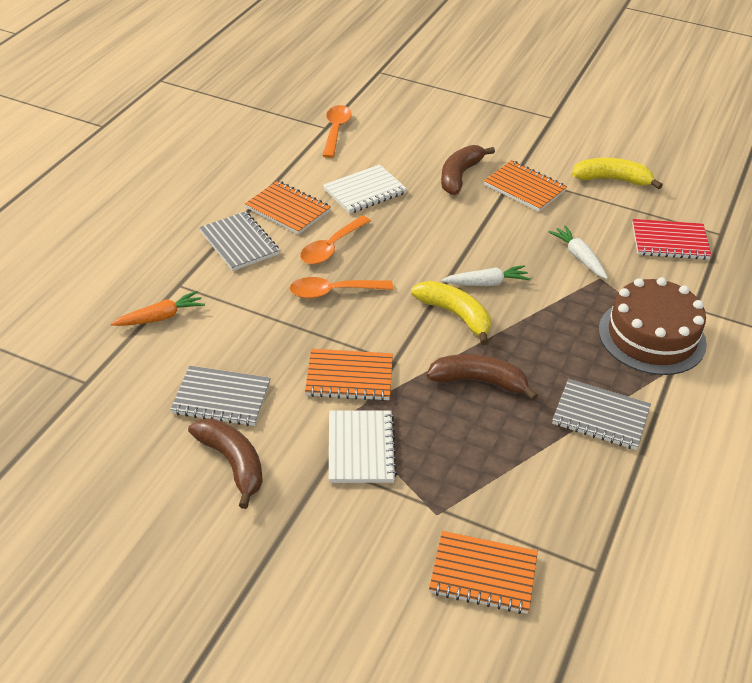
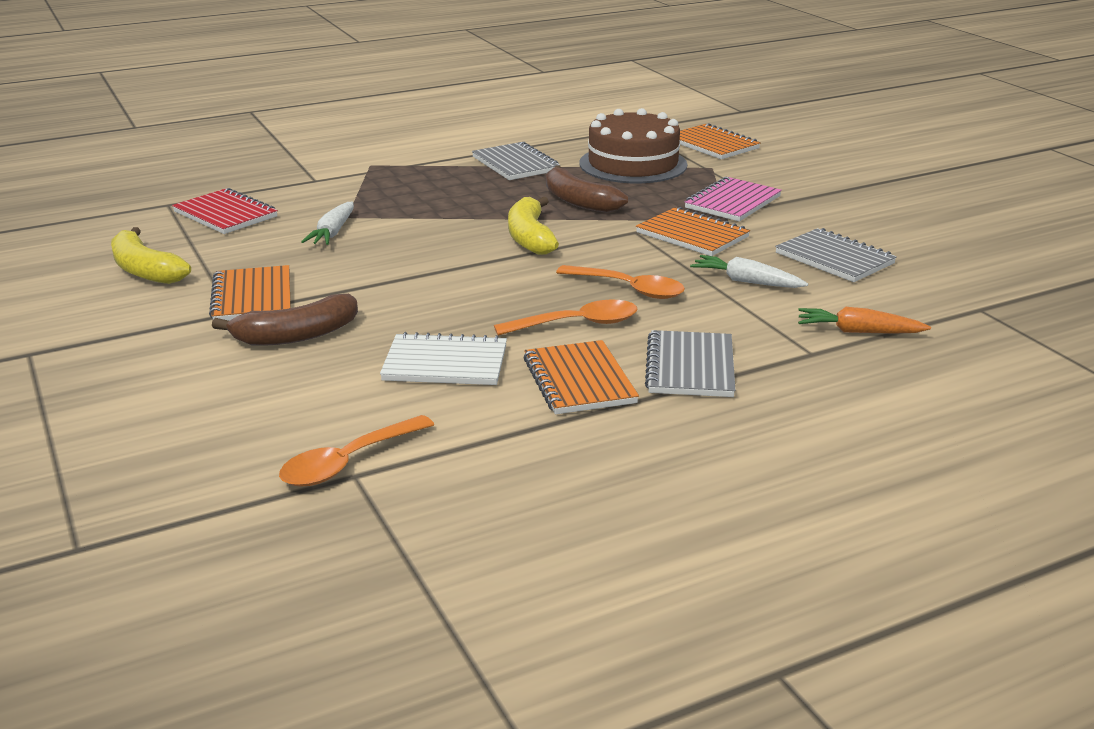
camera: 140 degrees left, 15 degrees down
(232, 463) = (855, 225): brown banana -> none
(361, 448) = (732, 202): white notebook -> pink notebook
(486, 283) = (459, 246): white carrot -> white carrot (746, 281)
(652, 336) = (387, 179): brown cake -> brown cake (633, 164)

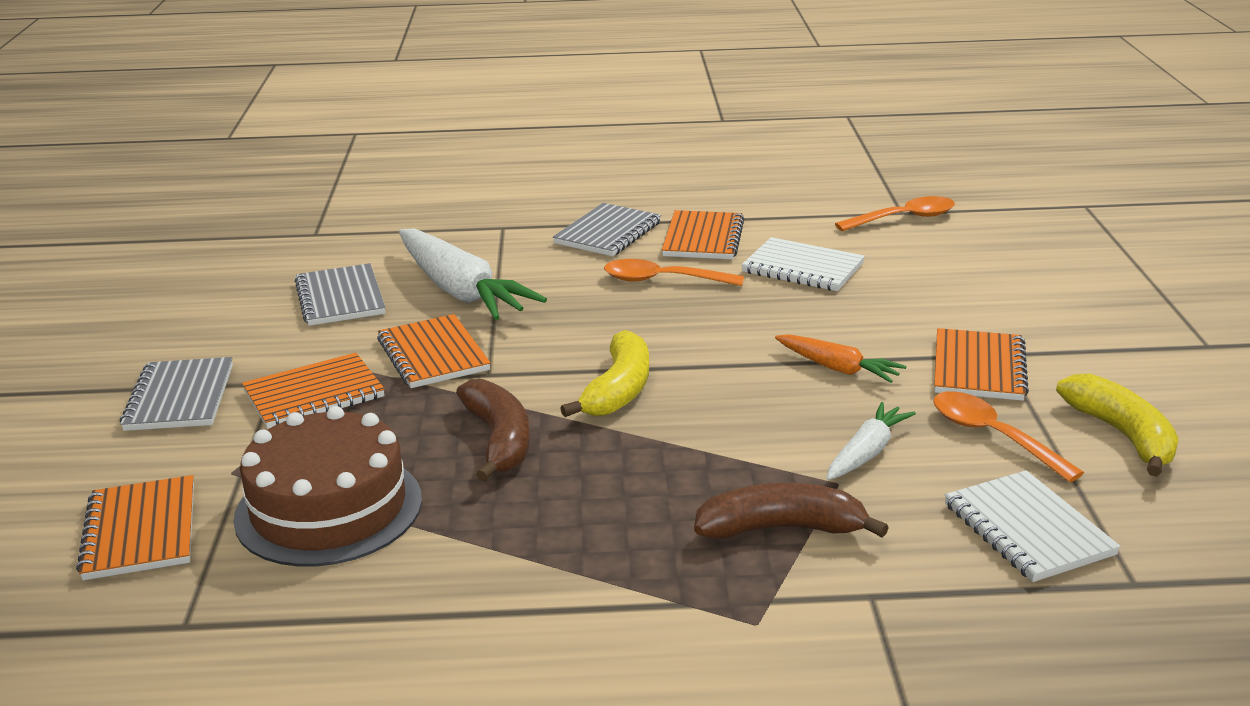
camera: 155 degrees left, 0 degrees up
(225, 214) = (1027, 529): red notebook -> white notebook
(296, 335) = (932, 316): brown banana -> brown banana (781, 529)
(515, 164) = (506, 556): grey notebook -> grey notebook (180, 398)
(629, 289) = (579, 304): orange spoon -> orange spoon (993, 436)
(732, 202) = (314, 395): pink notebook -> orange notebook
(746, 281) = (461, 291): white carrot -> white carrot, size x1.90
(858, 332) = (442, 234): orange carrot -> orange carrot (838, 368)

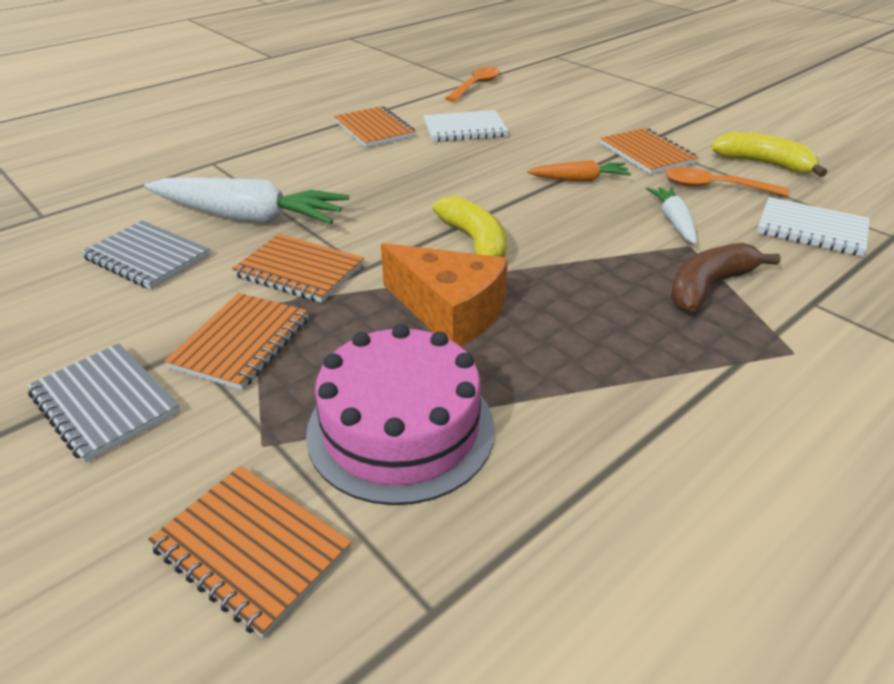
camera: 40 degrees left, 10 degrees up
(329, 508) = (401, 429): brown cake -> pink cake
(499, 440) = (449, 312): brown banana -> orange cheese
(608, 233) = (302, 144): grey notebook -> none
(662, 280) = (389, 163): orange spoon -> none

